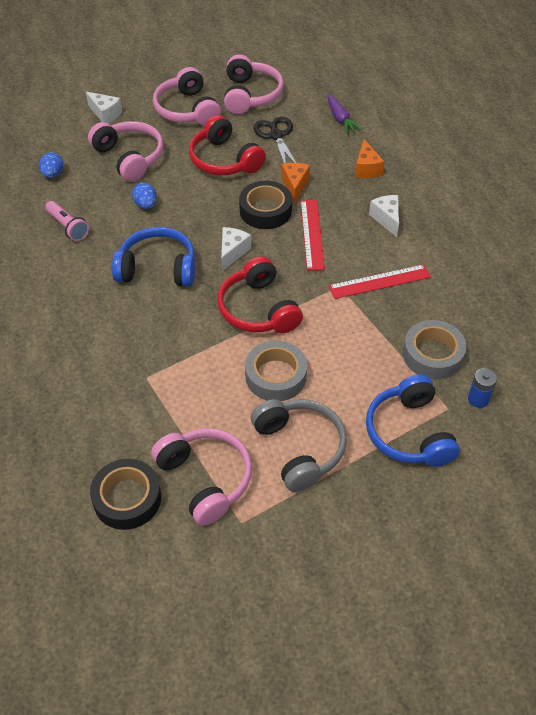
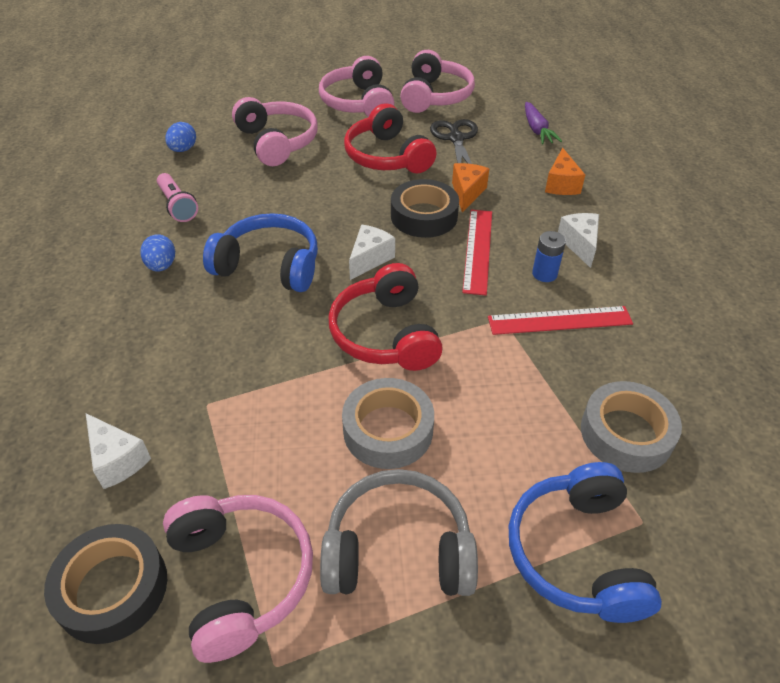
camera: 10 degrees right, 5 degrees down
(105, 114) = (265, 98): white cheese -> white cheese (117, 460)
(146, 205) = (278, 193): blue egg -> blue egg (161, 266)
(299, 448) = (398, 550): grey headphones -> grey headphones turned 75 degrees counterclockwise
(478, 399) = (693, 515): blue battery -> blue battery (544, 274)

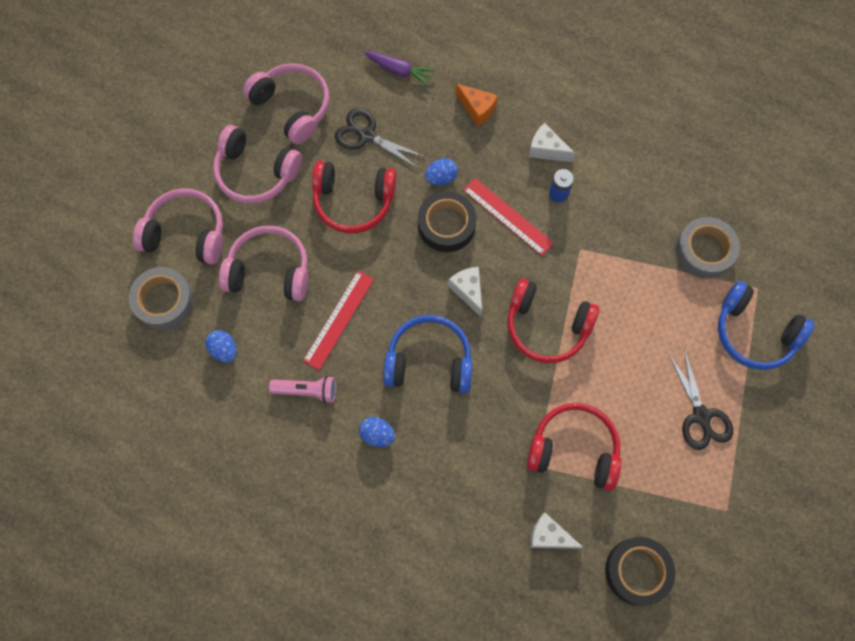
camera: 55 degrees left, 25 degrees up
(117, 460) = (549, 536): white cheese -> white cheese turned 150 degrees counterclockwise
(240, 577) = (669, 503): pink headphones -> pink headphones (186, 234)
(250, 430) = (574, 450): none -> red headphones
(269, 266) = (429, 361): blue headphones -> blue headphones turned 45 degrees clockwise
(388, 430) = (623, 373): grey tape -> grey tape (164, 301)
(398, 550) = (701, 416): grey headphones -> black scissors
(467, 193) = (441, 178): orange cheese -> blue egg
(559, 320) = (603, 217): red ruler -> red ruler (338, 319)

